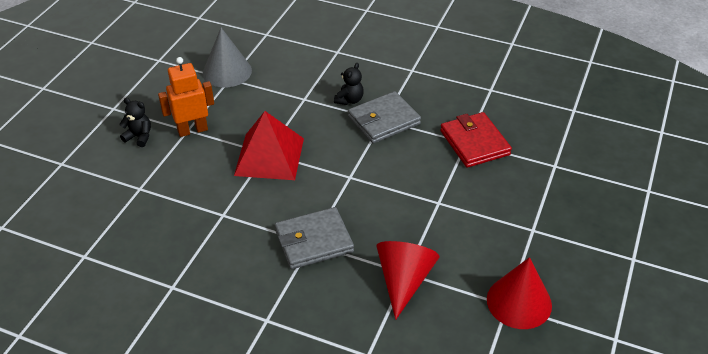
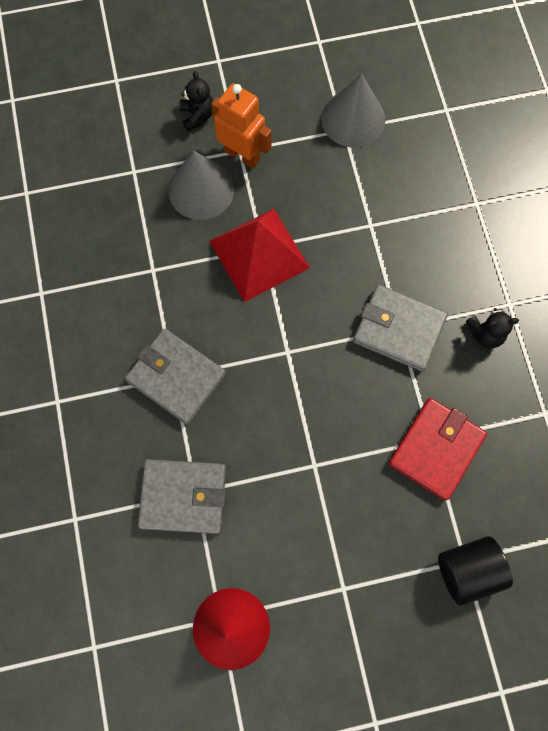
camera: 55 degrees right, 30 degrees up
(193, 161) = (201, 189): none -> grey cone
(349, 100) = (404, 272): black teddy bear -> black teddy bear (485, 334)
(404, 281) = (183, 496): red cone -> grey wallet
(561, 167) = (467, 570): none -> black cylinder

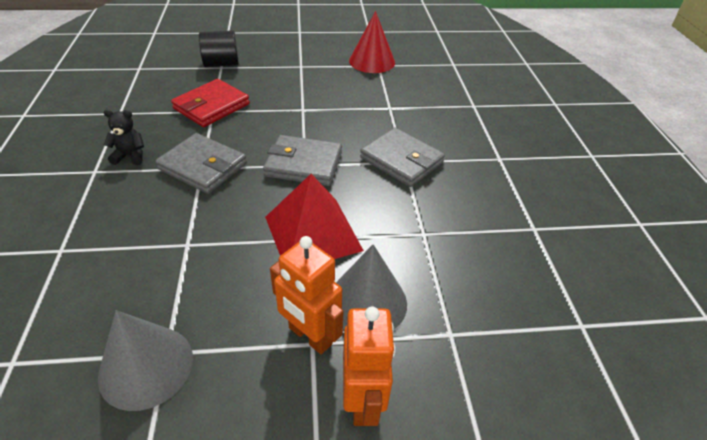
camera: 175 degrees left, 30 degrees down
(183, 496) = (398, 106): grey wallet -> grey wallet (303, 164)
(197, 116) = (363, 401): black teddy bear -> orange robot

